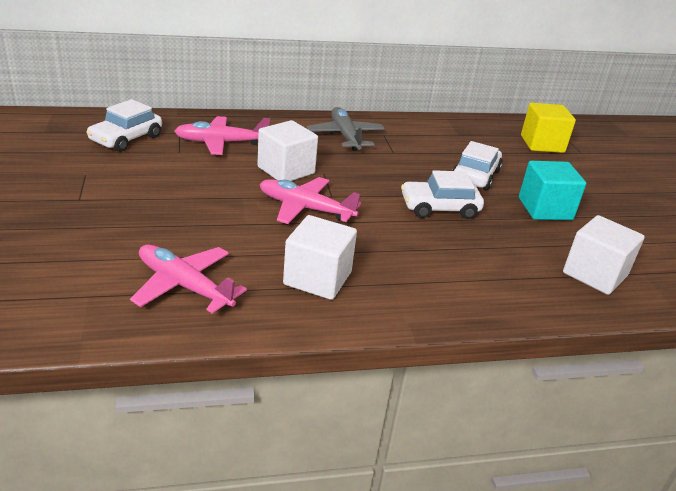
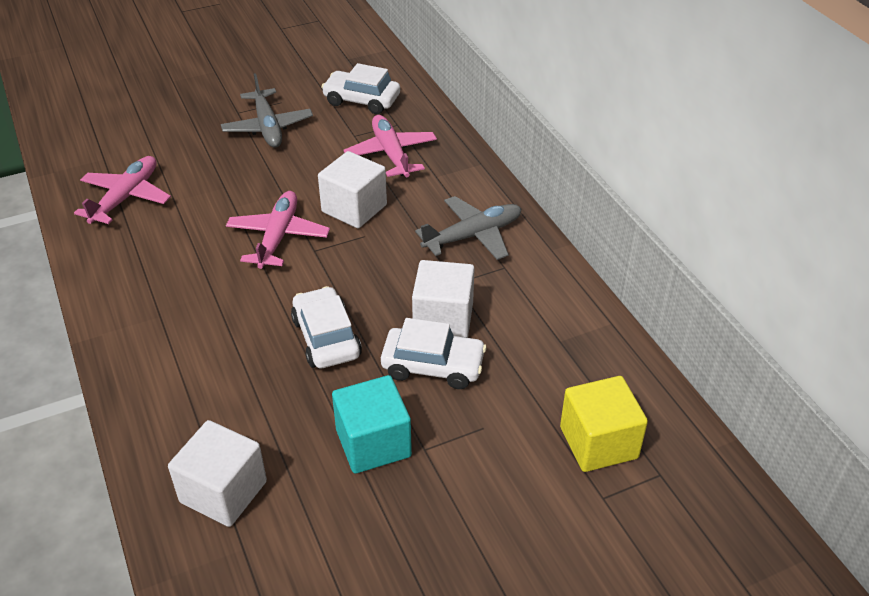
camera: 80 degrees right, 10 degrees up
(124, 187) = (267, 127): none -> grey plane
(317, 278) = (155, 267): white cube -> white cube (443, 319)

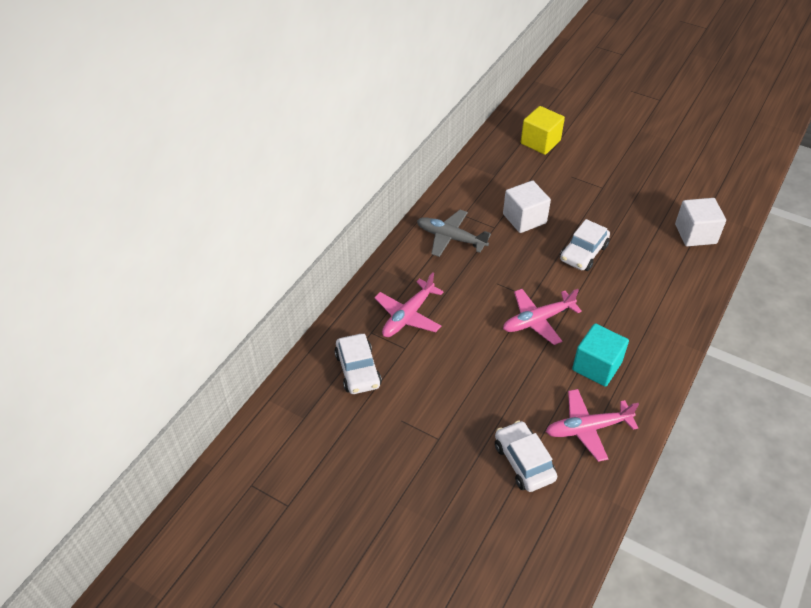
camera: 125 degrees left, 5 degrees up
(267, 127) = (439, 405): grey plane -> none
(354, 208) = (478, 301): white cube -> none
(373, 443) = (618, 203): turquoise cube -> turquoise cube (596, 366)
(433, 366) = (557, 207): white car -> white car (524, 462)

